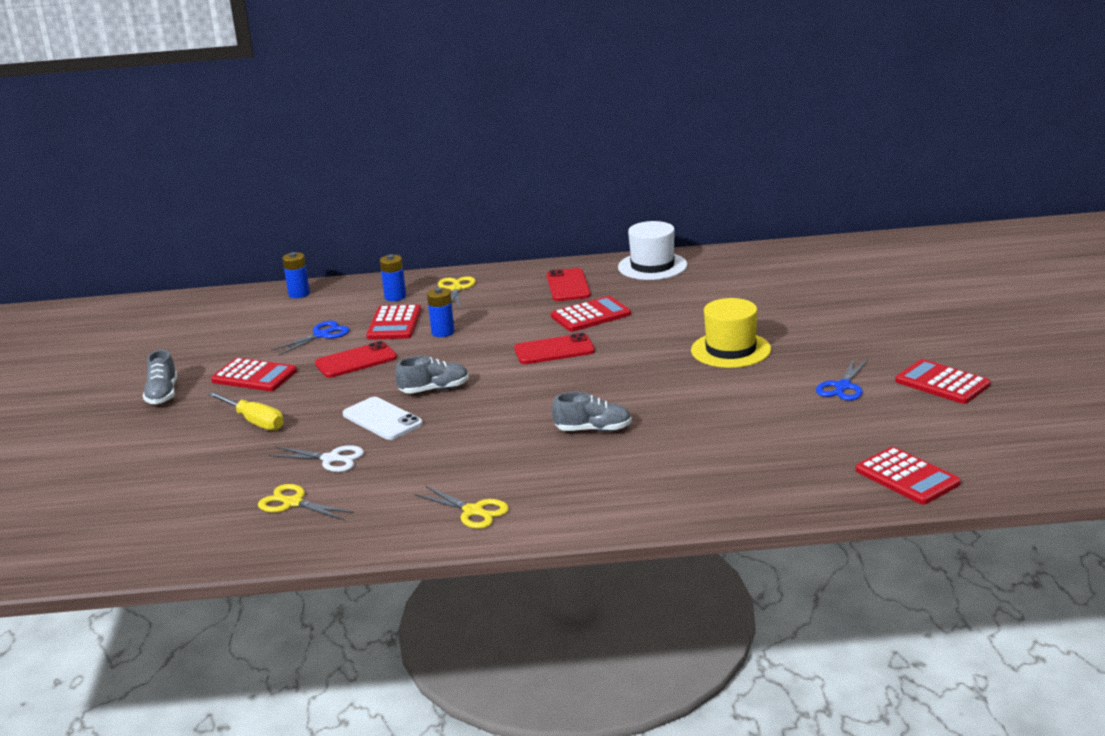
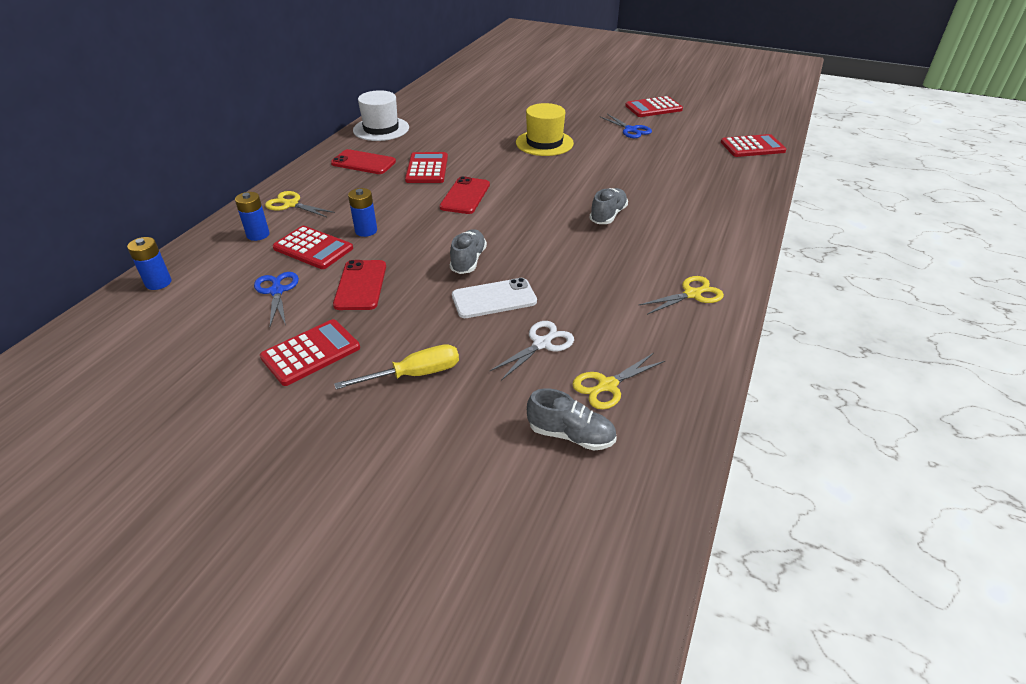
camera: 65 degrees left, 15 degrees up
(162, 394) = (266, 431): grey shoe -> grey shoe (571, 435)

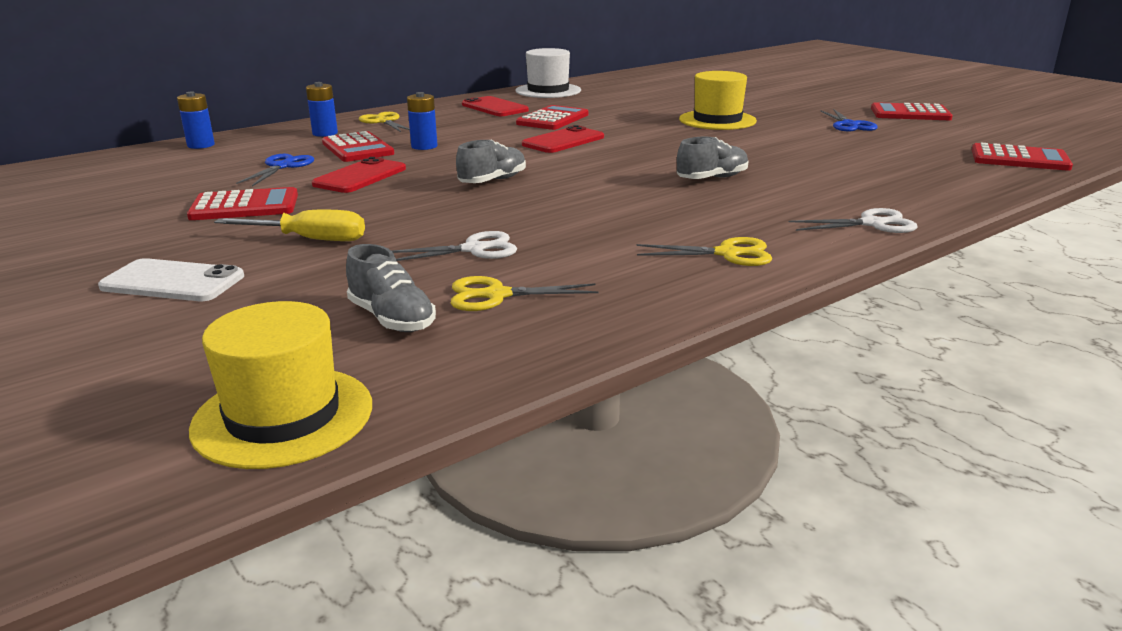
camera: 30 degrees right, 15 degrees down
(494, 299) = (476, 209): white phone -> white phone (173, 282)
(612, 552) = (283, 416): none -> yellow hat
(737, 238) = (872, 224): none -> white scissors

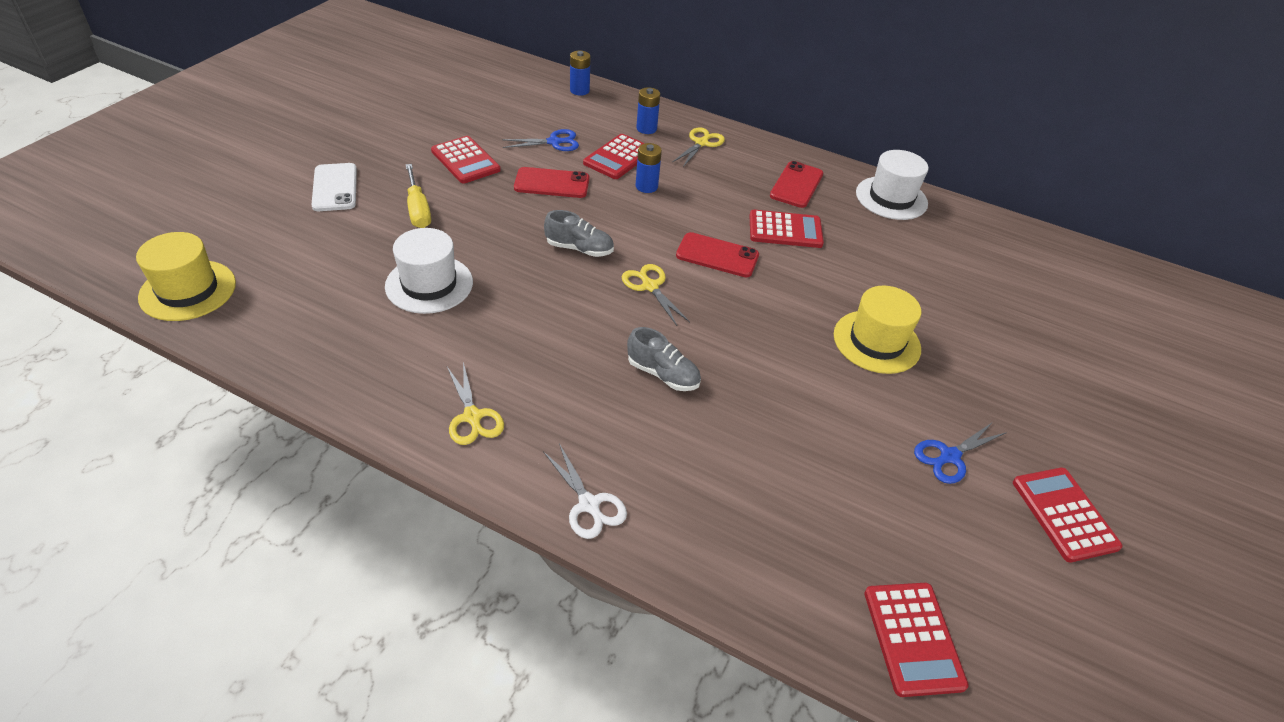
camera: 60 degrees right, 20 degrees up
(392, 319) = (308, 286): grey shoe -> none
(474, 249) = (429, 284): white scissors -> white hat
(496, 295) = (354, 317): yellow scissors -> yellow scissors (650, 286)

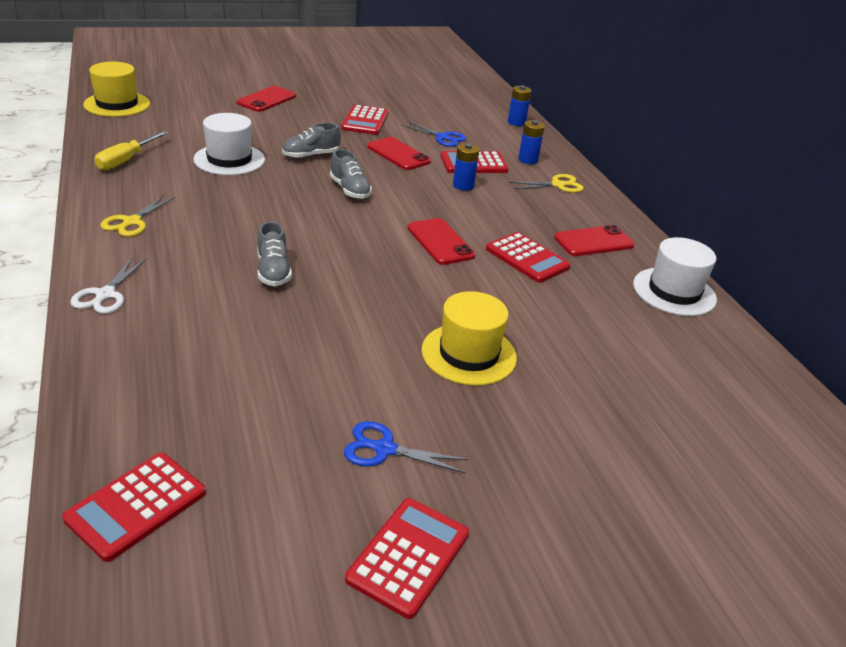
camera: 45 degrees right, 10 degrees down
(335, 187) = (266, 100): white phone -> red phone
(418, 209) = (291, 128): yellow screwdriver -> yellow screwdriver (126, 160)
(488, 231) = (311, 155): none -> grey shoe
(650, 286) = (357, 230): yellow scissors -> none

